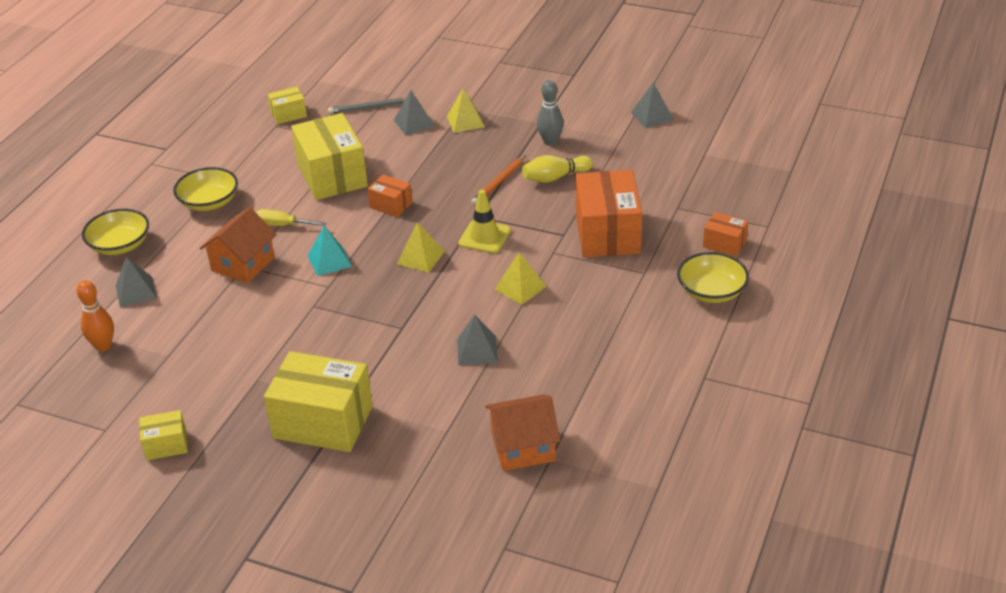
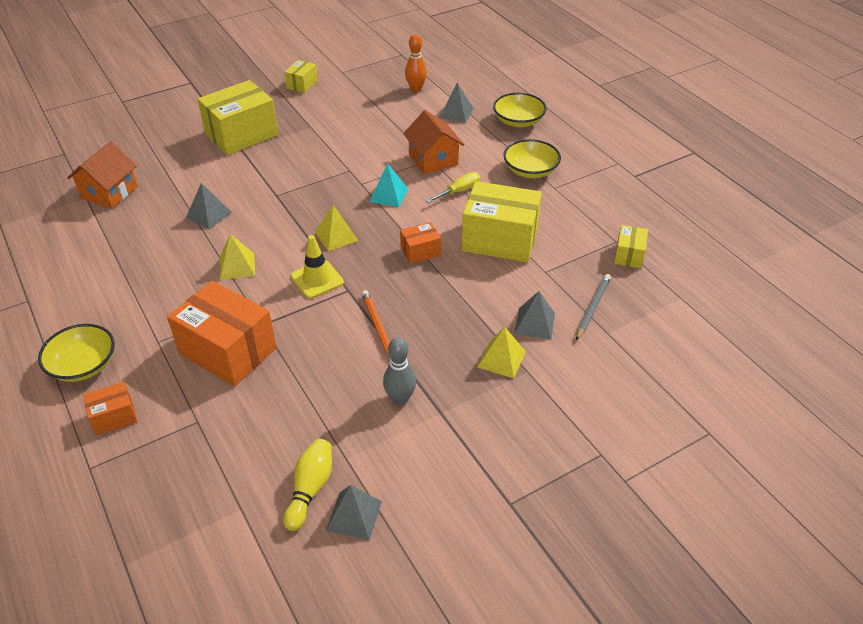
camera: 125 degrees right, 5 degrees up
(555, 177) = (341, 367): yellow bowling pin -> yellow bowling pin (310, 489)

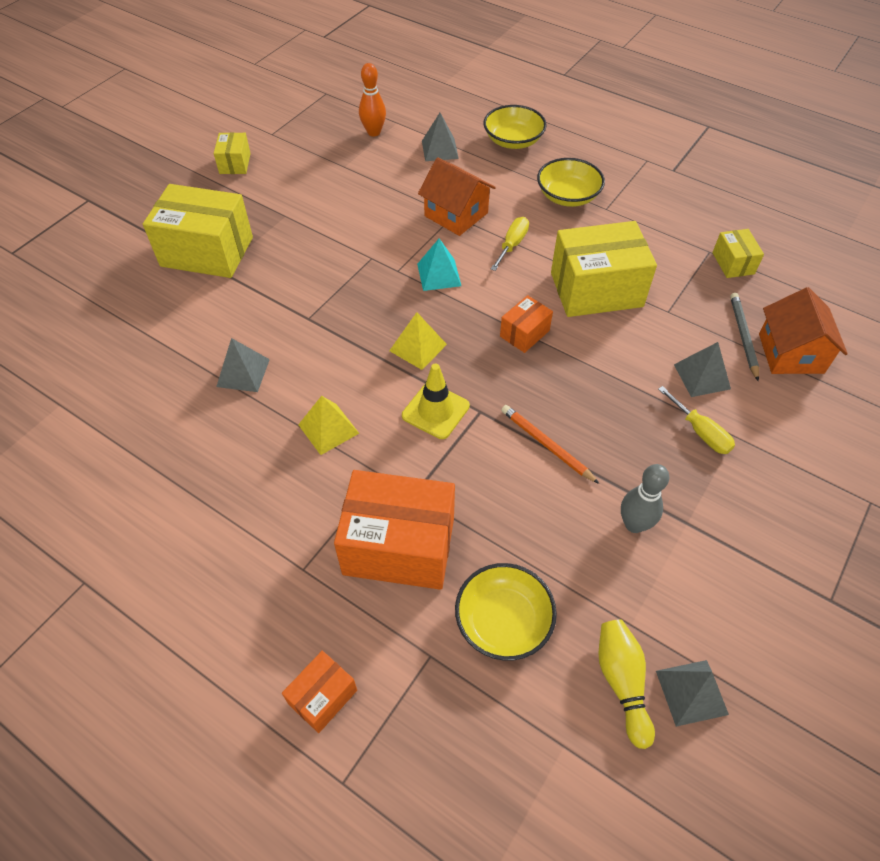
camera: 25 degrees left, 10 degrees up
(83, 365) = (229, 643): yellow bowl -> yellow bowl (503, 621)
(109, 192) = (87, 386): orange house -> orange house (790, 353)
(241, 135) = (207, 251): yellow box -> yellow box turned 75 degrees clockwise
(501, 359) = (700, 432): yellow pyramid -> yellow screwdriver

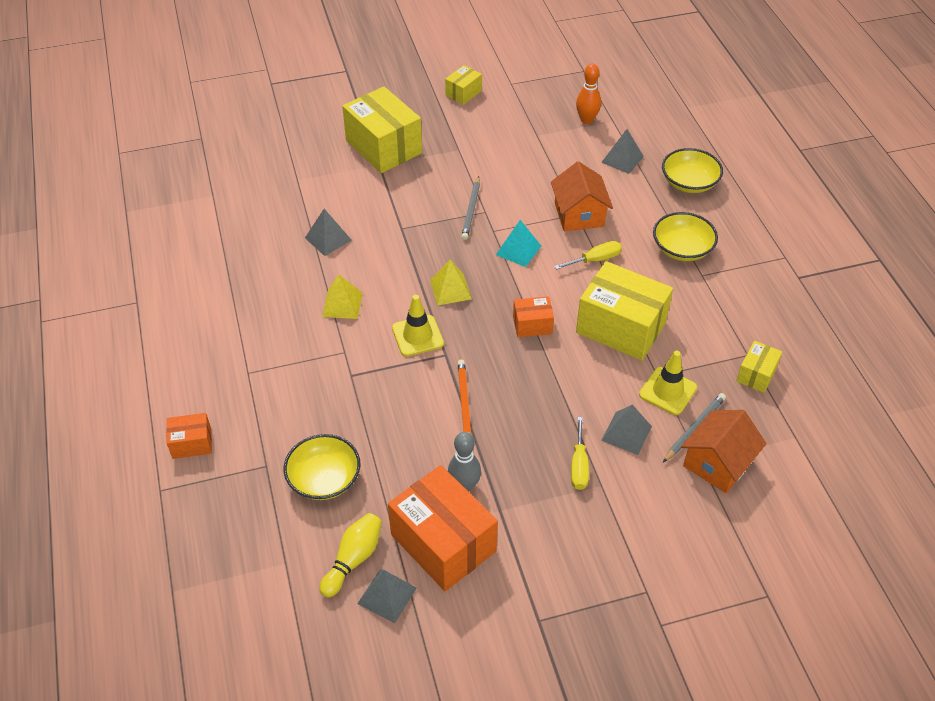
camera: 40 degrees right, 5 degrees down
(357, 263) = (471, 210): none -> grey pencil
(399, 545) = (311, 397): orange box -> orange box (443, 543)
(690, 319) = (667, 391): none -> yellow traffic cone

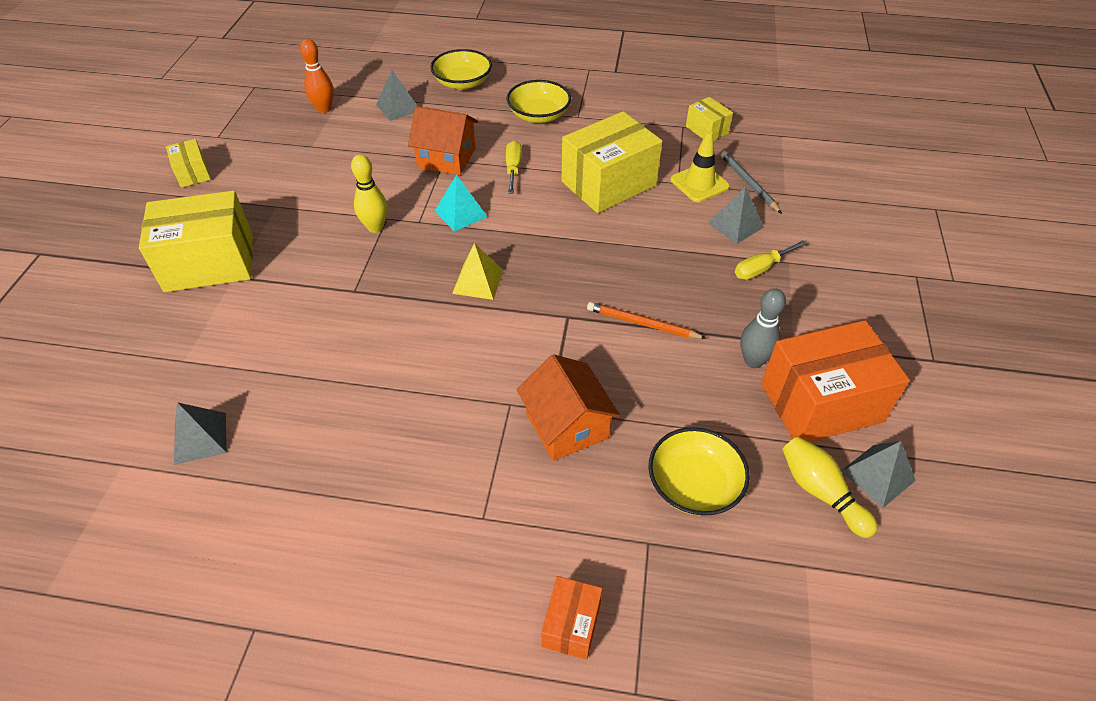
camera: 65 degrees left, 0 degrees up
(328, 239) = (315, 362): grey pyramid -> grey pyramid (200, 438)
(342, 304) = (433, 382): yellow pyramid -> none
(417, 336) = (527, 330): yellow traffic cone -> none
(471, 210) = (375, 227): grey pencil -> yellow bowling pin
(532, 325) = (568, 238): orange box -> none
(579, 466) = (761, 268): yellow screwdriver -> yellow screwdriver turned 120 degrees clockwise
(717, 463) = (792, 185): orange house -> orange house (567, 426)

